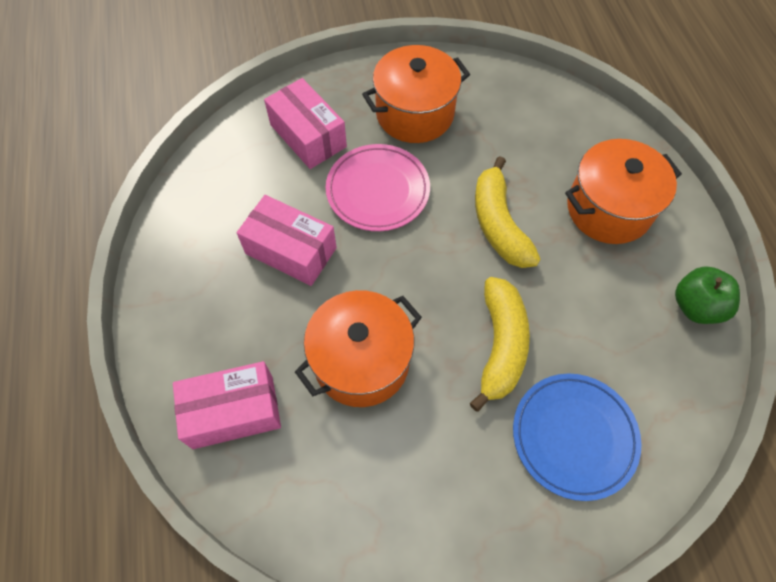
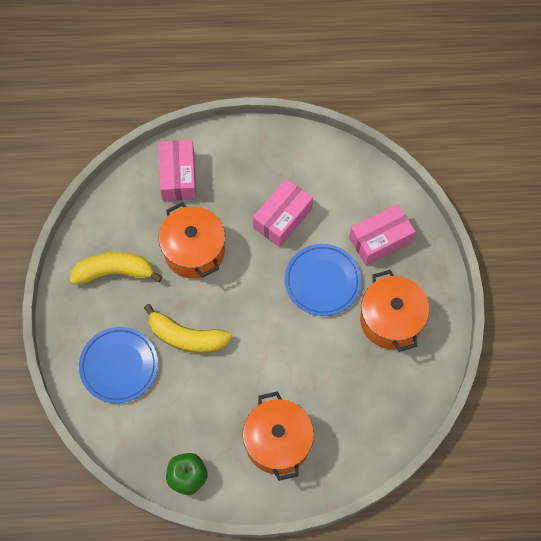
camera: 100 degrees right, 5 degrees up
(378, 190) = (322, 281): pink plate -> blue plate
(498, 224) = (279, 359): yellow banana -> yellow banana (114, 272)

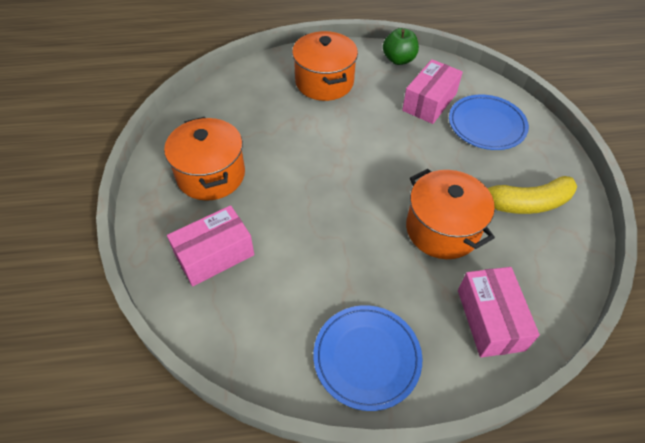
camera: 175 degrees right, 15 degrees down
(186, 337) = (427, 150): yellow banana -> none
(282, 218) = (340, 273): pink box -> pink box (429, 102)
(322, 281) = (286, 207): blue plate -> blue plate (367, 358)

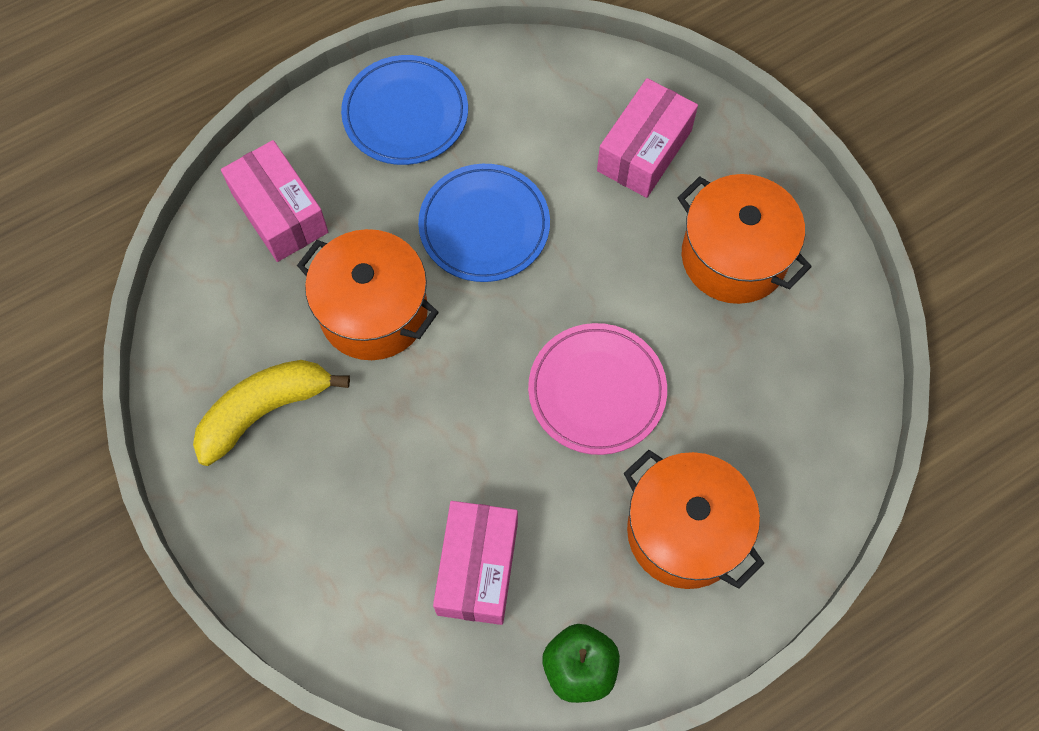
camera: 155 degrees right, 15 degrees up
(331, 144) = (597, 391): none -> pink plate
(486, 125) = (361, 555): blue plate -> blue plate (484, 226)

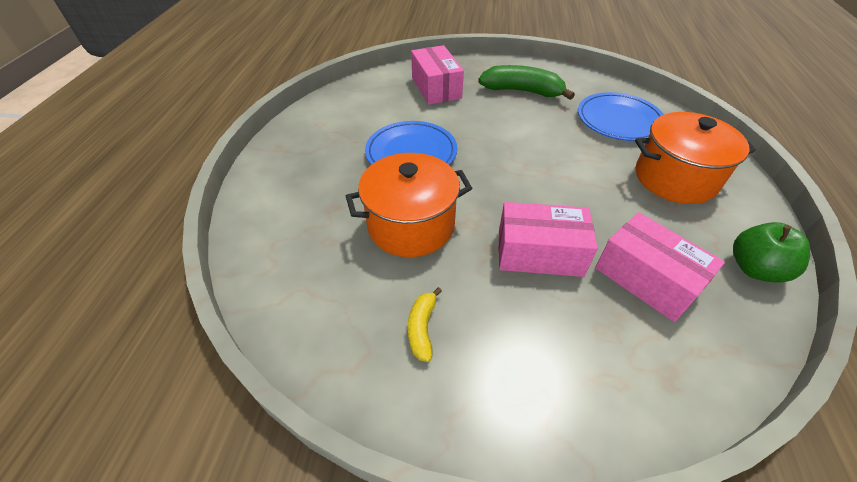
camera: 50 degrees left, 20 degrees down
(264, 410) = (422, 328): yellow banana -> yellow banana, size x0.52
(279, 213) = (289, 230): pink box -> pink box (539, 253)
(405, 114) = (307, 145): blue plate -> blue plate (619, 120)
(597, 391) = (557, 165): pink plate -> none
(734, 257) = (522, 91): orange pot -> green banana

